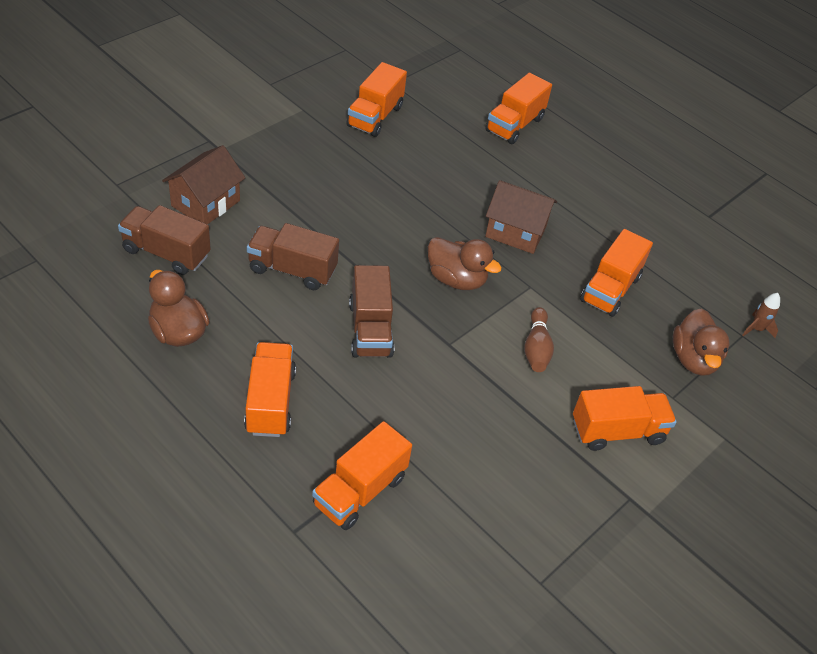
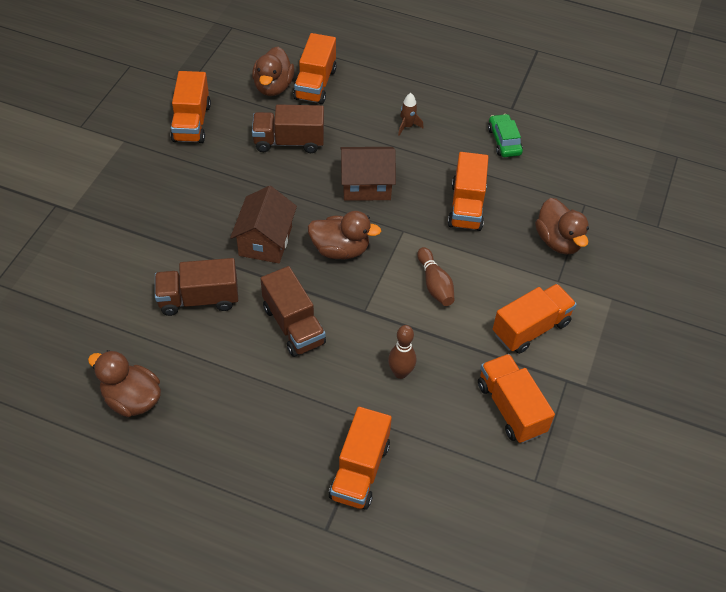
camera: 20 degrees left, 5 degrees up
(166, 253) = (79, 330): brown truck -> brown truck (289, 142)
(205, 203) = (87, 268): brown house -> brown house (265, 241)
(270, 402) = (246, 427): orange truck -> orange truck (511, 408)
(454, 417) = (400, 373): none -> brown bowling pin
(471, 113) = (273, 87): none -> brown duck
(684, 244) = (504, 141): none -> green car
(756, 329) = (592, 194): brown rocket -> brown rocket (407, 126)

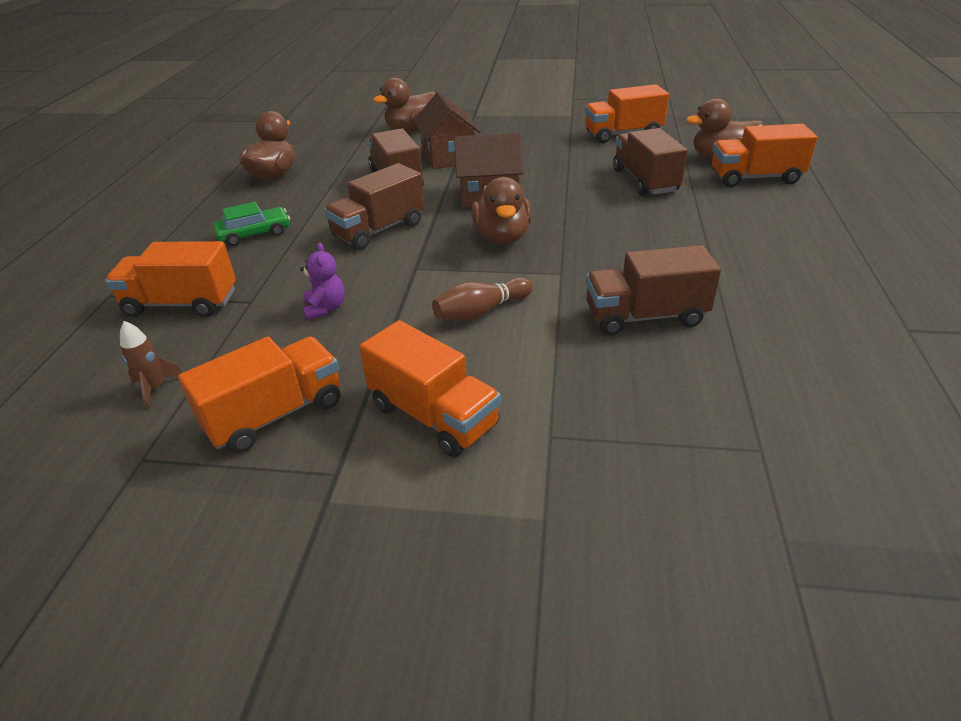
camera: 80 degrees right, 15 degrees down
(366, 185) = (619, 236): brown house -> brown house (448, 156)
(400, 373) = (325, 308): brown bowling pin -> purple teddy bear
(407, 126) = (754, 246): brown rocket -> brown rocket (155, 388)
(466, 206) = (645, 316): orange truck -> brown truck
(504, 141) = (820, 332): green car -> green car (254, 234)
(558, 241) = (642, 424): brown duck -> brown duck (411, 129)

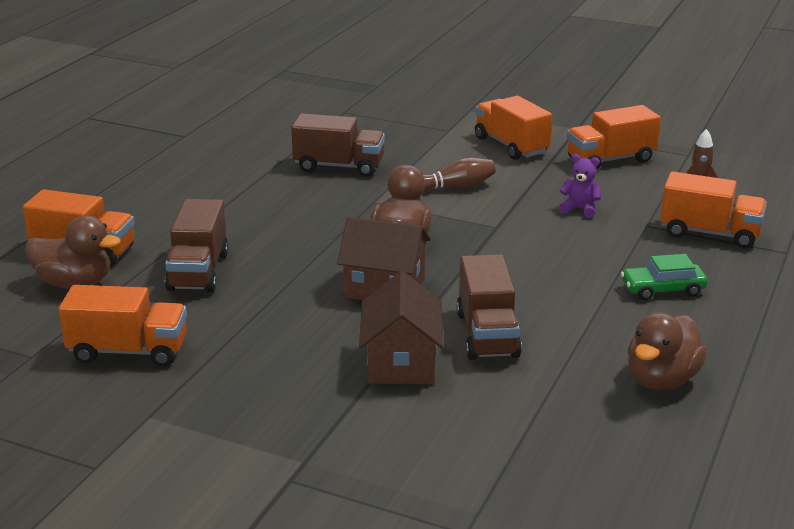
camera: 165 degrees left, 10 degrees down
(325, 308) = (580, 209): purple teddy bear -> purple teddy bear turned 105 degrees clockwise
(379, 230) = (523, 268): brown truck -> none
(411, 129) = (432, 444): brown duck -> none

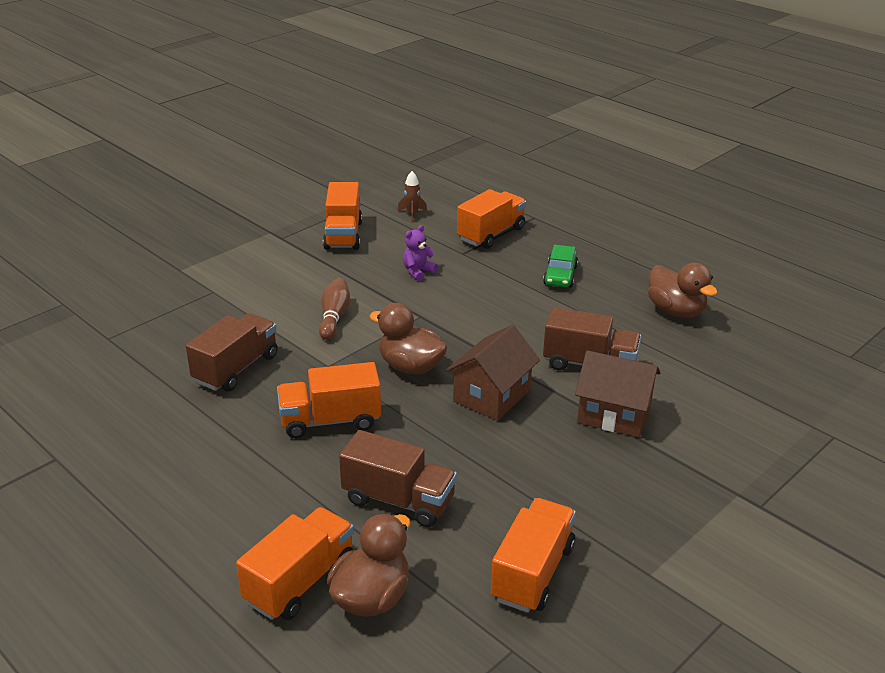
camera: 70 degrees left, 5 degrees up
(511, 146) = (276, 270): orange truck -> orange truck (330, 421)

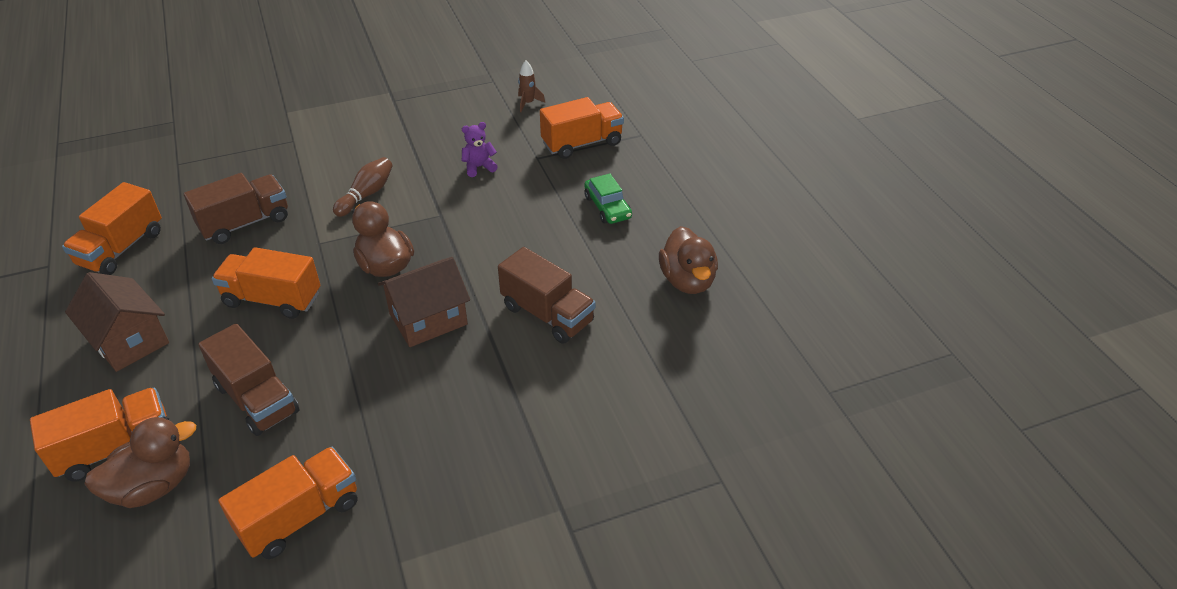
camera: 25 degrees right, 10 degrees up
(343, 235) = (447, 111): orange truck -> orange truck (121, 248)
(560, 275) = (607, 207): green car -> green car turned 60 degrees counterclockwise
(614, 414) = (521, 377): brown house -> brown house (129, 340)

